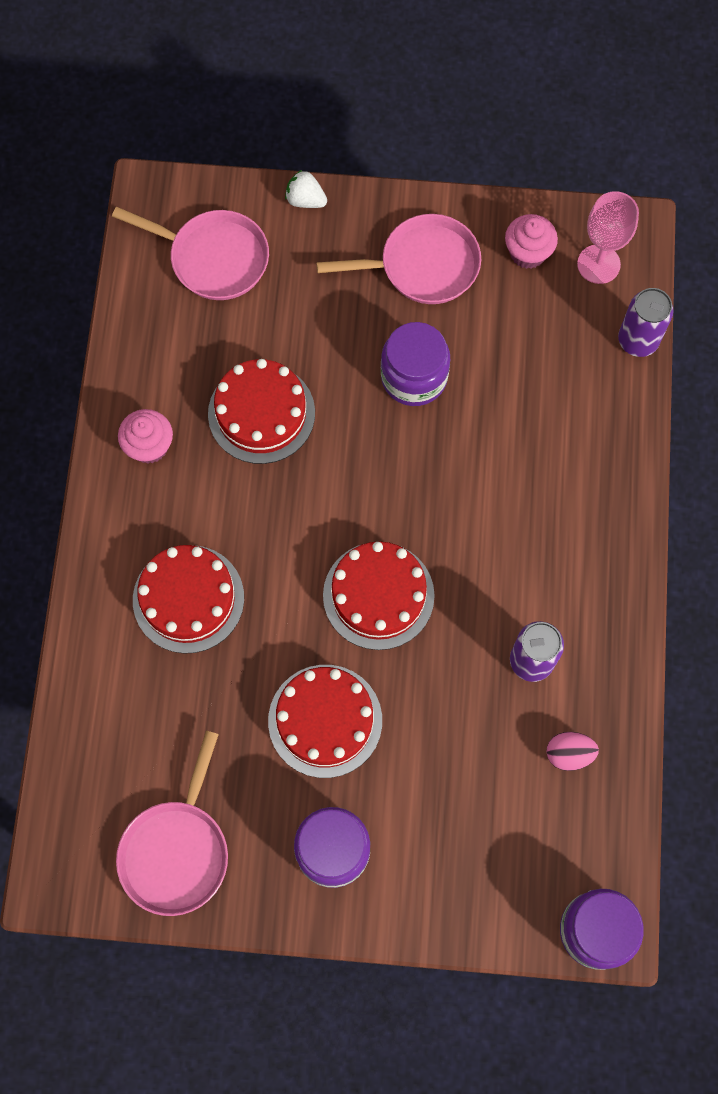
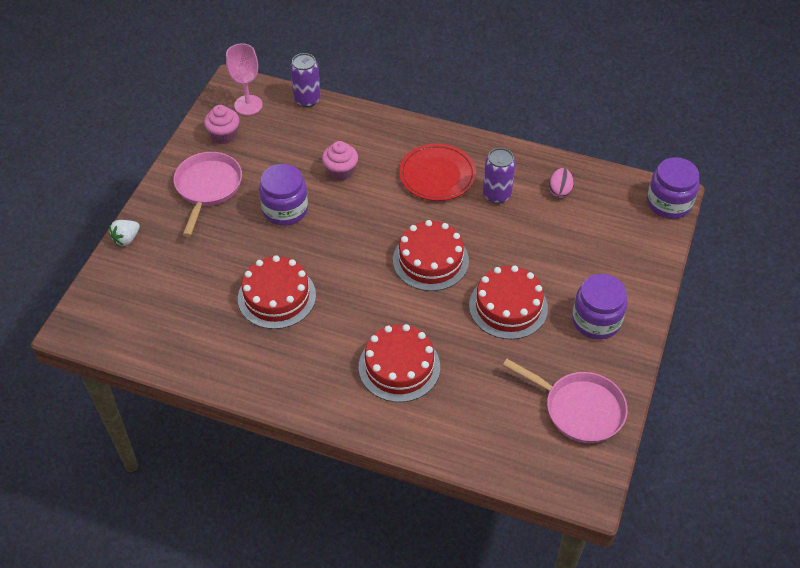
camera: 75 degrees left, 20 degrees down
(149, 446) = (274, 368): pink cupcake -> pink cupcake (341, 171)
(213, 258) = (144, 300): pink pan -> none
(544, 565) = (437, 175): none -> red plate

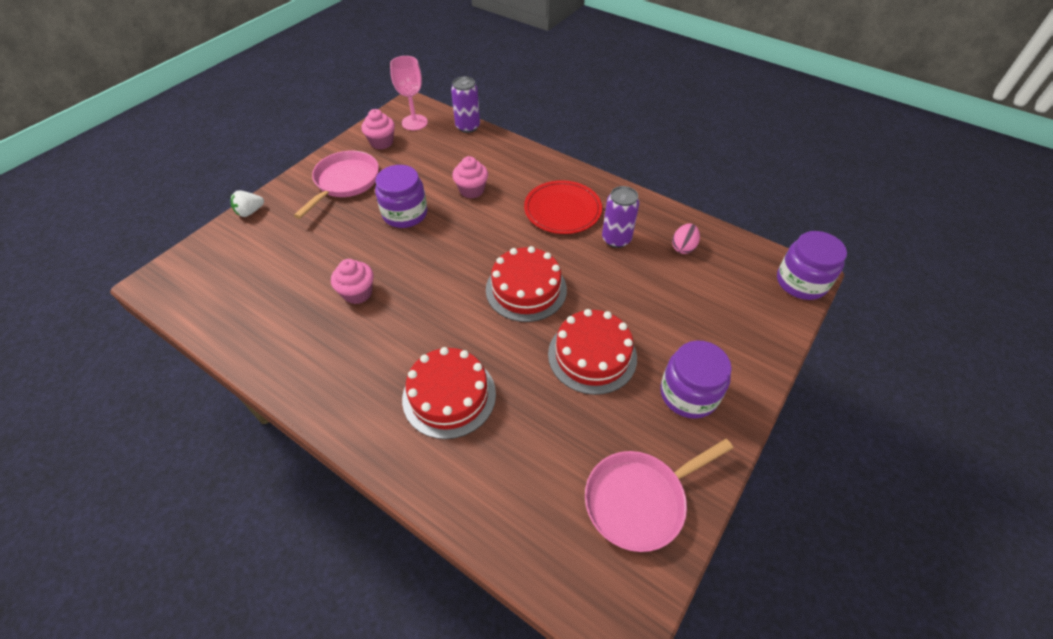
camera: 15 degrees right, 0 degrees up
(277, 296) = (357, 293): red cake -> pink cupcake
(579, 409) = (640, 500): pink pan -> pink pan turned 105 degrees clockwise

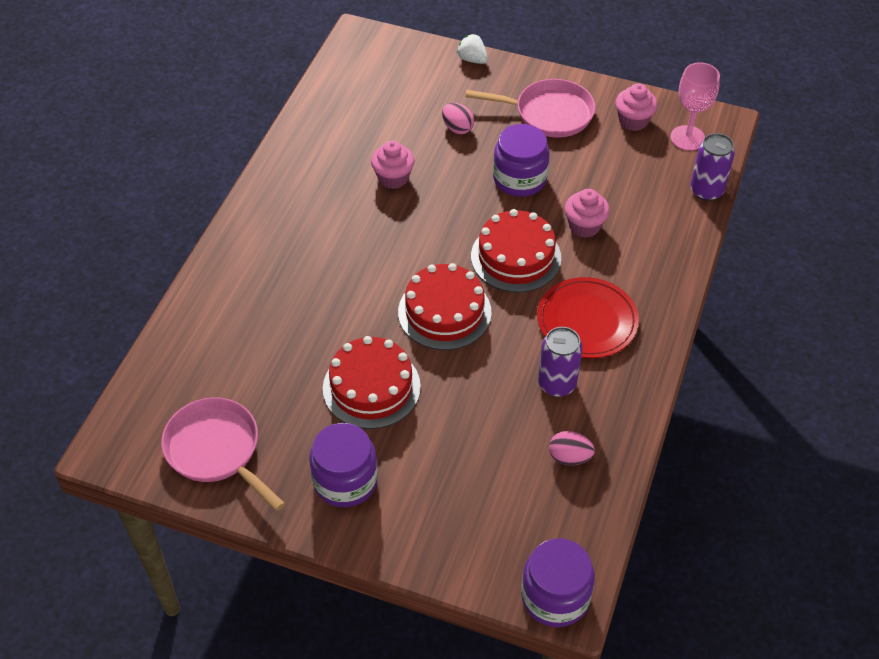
camera: 75 degrees right, 0 degrees up
(325, 238) = (457, 128): none -> pink egg
(449, 396) = (292, 282): red cake -> red cake (516, 257)

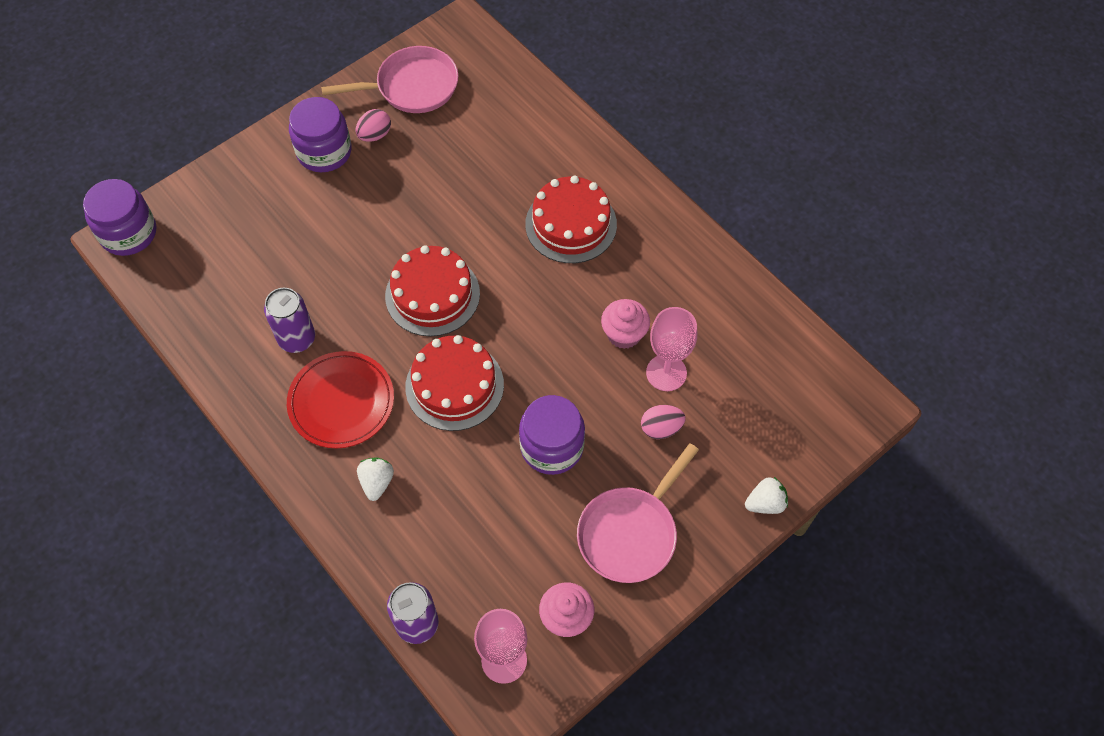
camera: 120 degrees right, 10 degrees up
(371, 387) = (394, 206): red cake -> red cake (571, 224)
(409, 142) = (666, 373): none -> pink goblet
(569, 457) = (225, 307): pink egg -> pink egg (375, 135)
(584, 226) = (451, 469): pink cupcake -> none
(631, 263) = (377, 482): none -> white strawberry

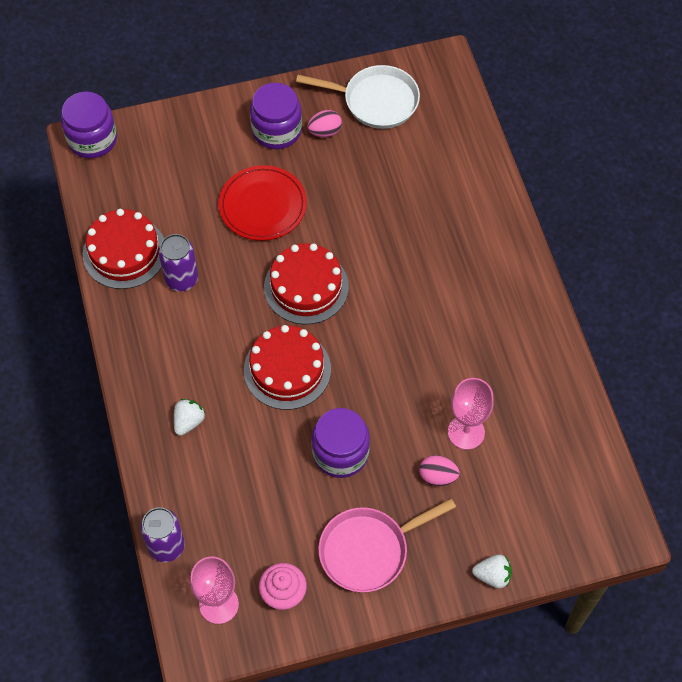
camera: 25 degrees right, 0 degrees up
(341, 402) = (192, 345): red plate -> red plate (263, 205)
(412, 87) = (375, 101): pink pan -> white pan
(571, 224) = (450, 273): red cake -> red cake (124, 252)
(624, 334) = (447, 385): pink cupcake -> none

